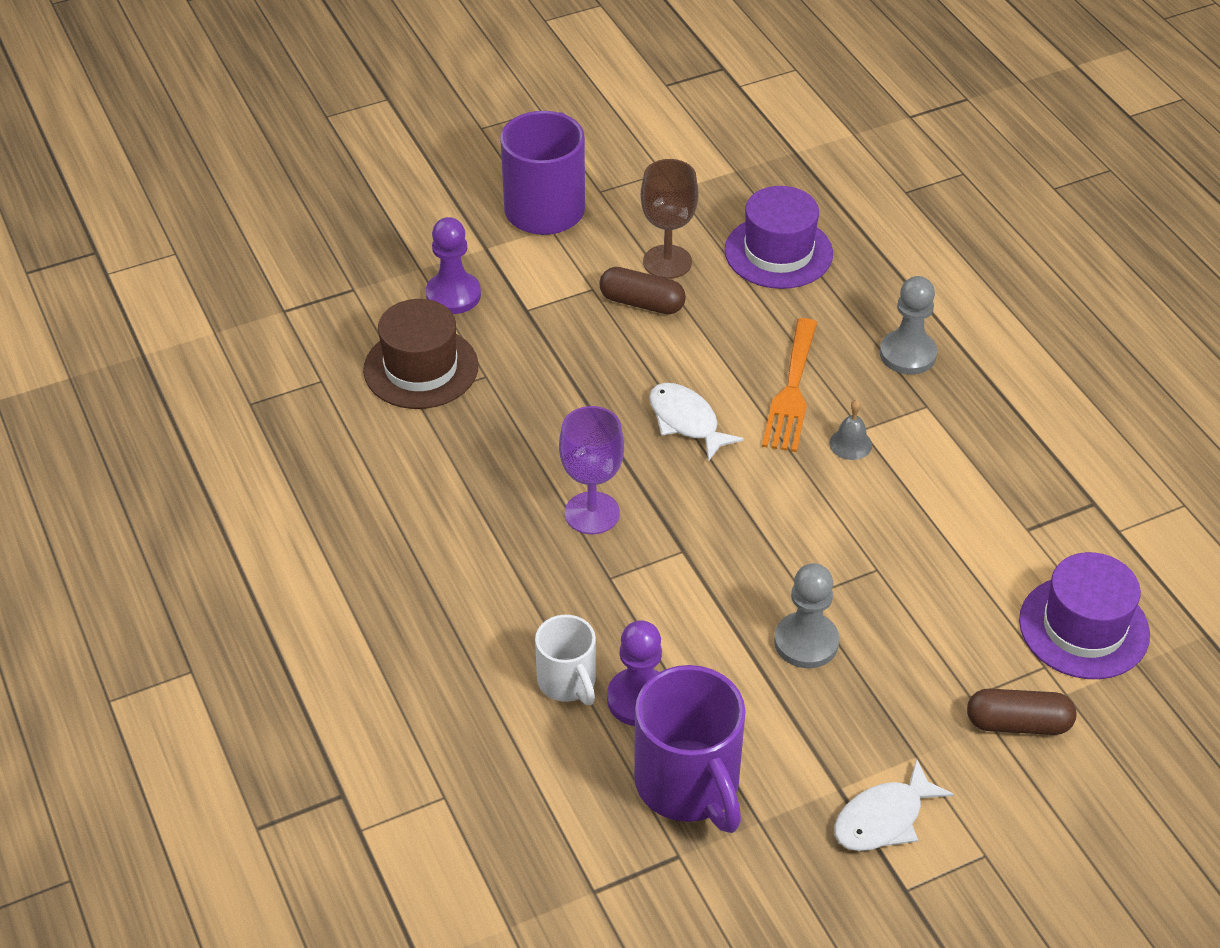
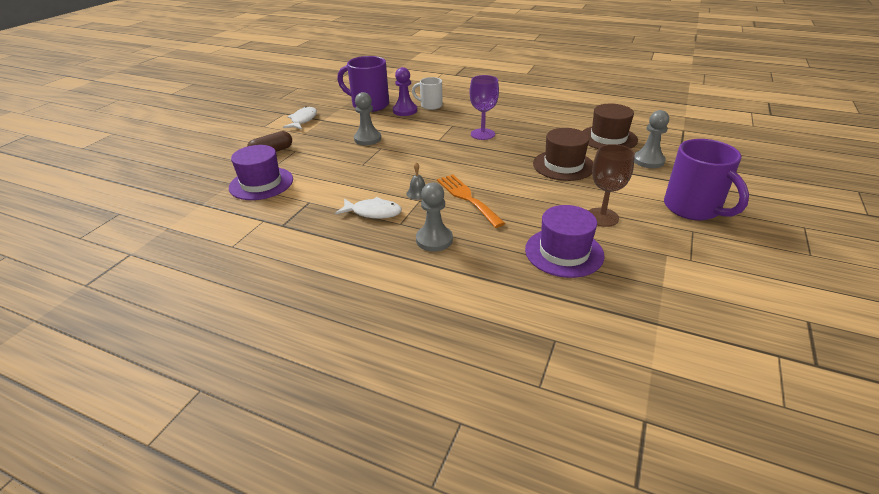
camera: 140 degrees right, 10 degrees down
(453, 295) = (648, 161): purple pawn -> grey pawn
(578, 362) = (563, 165): none -> brown hat
(642, 303) = (580, 196): brown capsule -> none
(686, 421) = (493, 169): white fish -> white fish (373, 212)

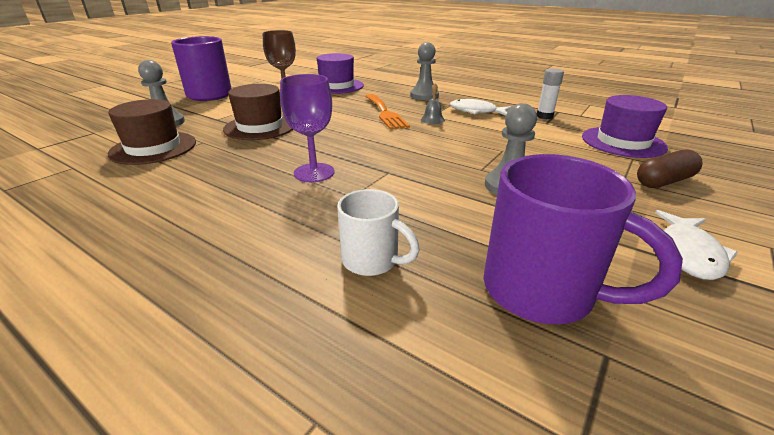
camera: 170 degrees left, 5 degrees down
(304, 213) = (544, 116): none -> white glue stick
(405, 111) = (439, 250): purple pawn -> none

